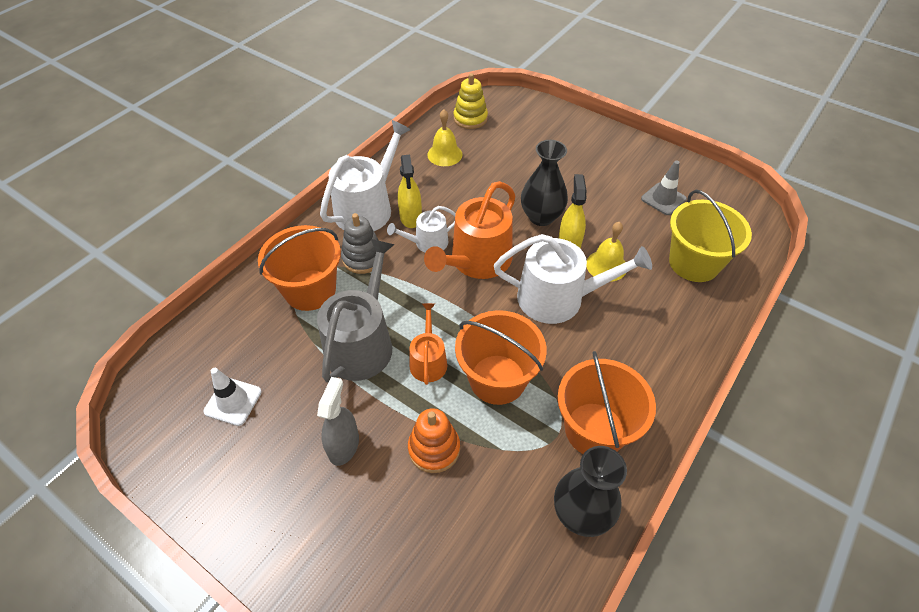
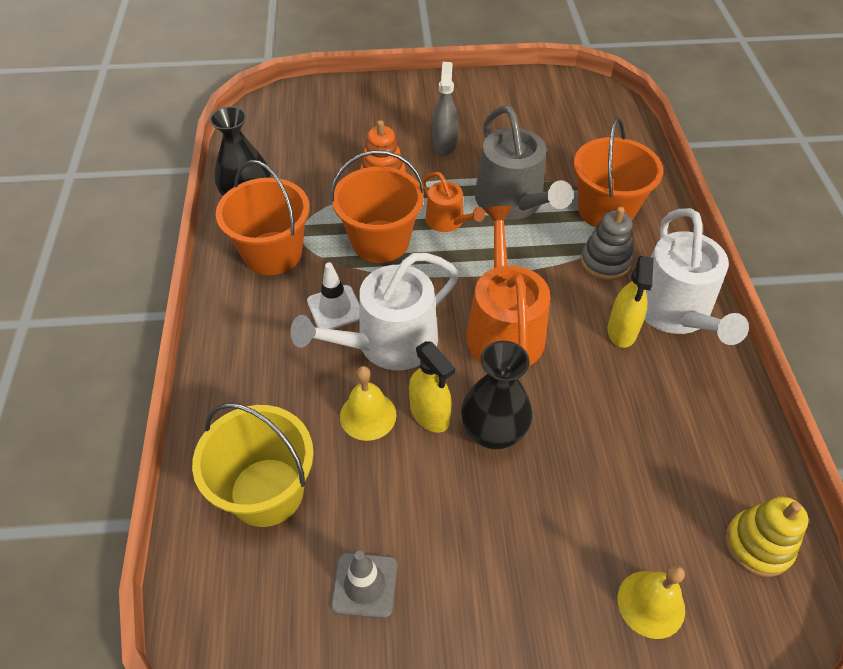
camera: 140 degrees right, 0 degrees up
(233, 401) = (546, 123): white traffic cone -> white traffic cone (335, 308)
(344, 446) = (444, 144): grey spray bottle -> grey spray bottle turned 150 degrees counterclockwise
(411, 217) = (621, 331): yellow spray bottle -> yellow spray bottle turned 120 degrees counterclockwise
(427, 243) = (571, 315): white watering can -> none
(444, 154) = (701, 446): yellow bell -> yellow bell (651, 604)

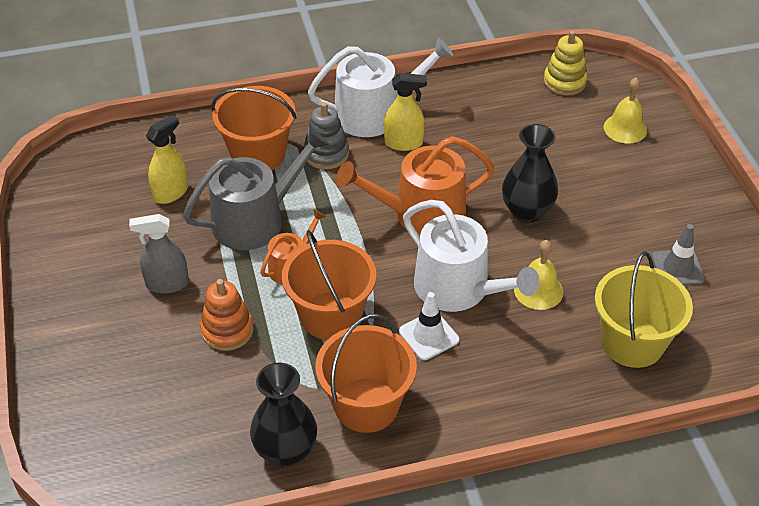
camera: 100 degrees left, 5 degrees down
(430, 415) = (524, 251): yellow spray bottle -> yellow spray bottle (171, 192)

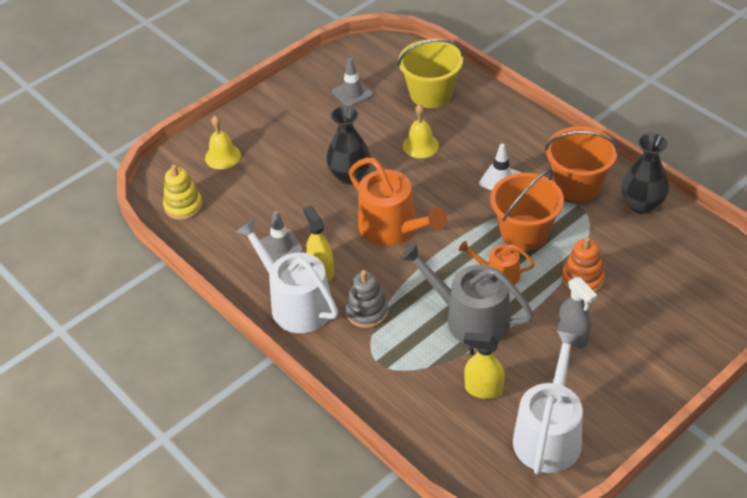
camera: 115 degrees left, 0 degrees up
(258, 155) = (398, 355): orange bucket -> none
(457, 127) = (281, 246): none -> grey traffic cone
(459, 289) = (449, 181): white watering can -> white watering can (549, 434)

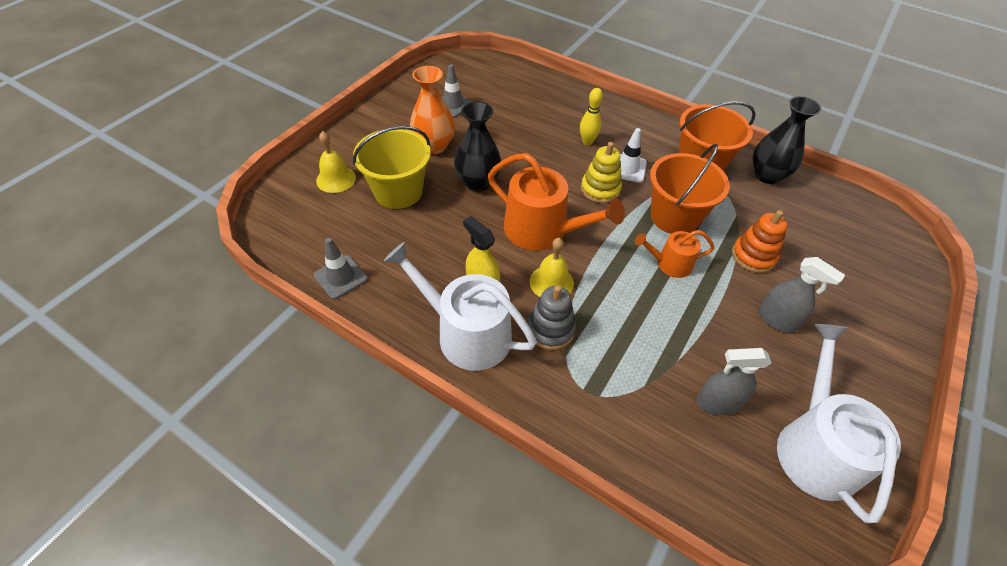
camera: 20 degrees left, 5 degrees up
(183, 206) = (303, 238): yellow stacking toy -> yellow stacking toy (600, 189)
(281, 246) = (428, 268): grey traffic cone -> grey traffic cone (340, 277)
(320, 135) = (434, 146): none -> orange vase
(420, 145) = (537, 145): yellow bell -> yellow bell (551, 282)
(431, 94) = (528, 98): yellow bucket -> yellow bucket (398, 191)
(470, 318) = (664, 318): grey watering can -> none
(472, 148) = (587, 142): none -> yellow bowling pin
(483, 389) = (717, 402): yellow spray bottle -> grey spray bottle

